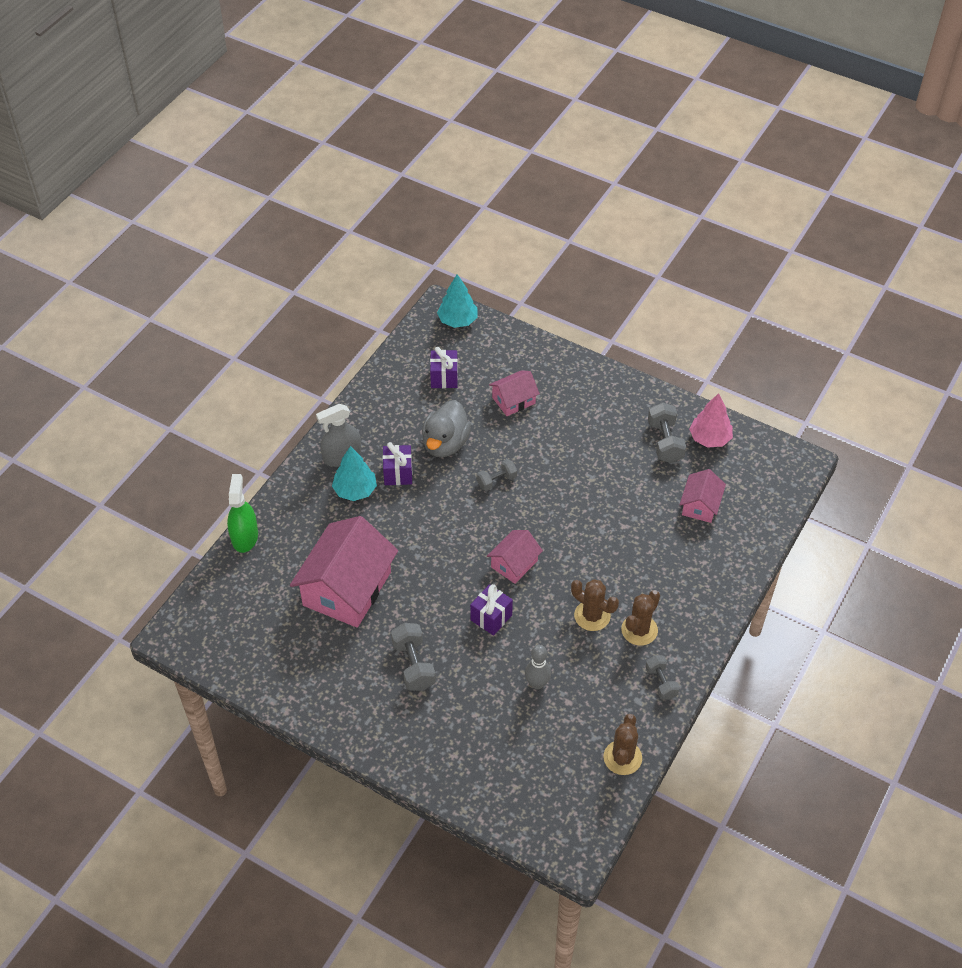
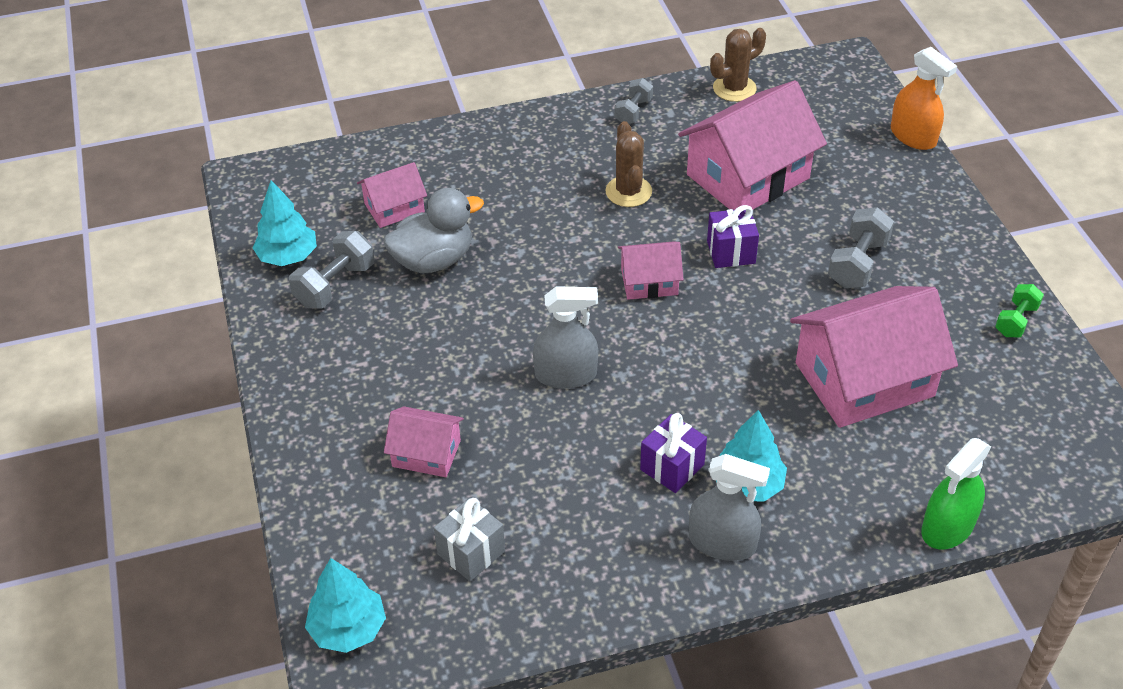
camera: 135 degrees left, 5 degrees down
(293, 691) = (1016, 321): none -> green dumbbell
(444, 378) = (471, 552): purple gift -> grey gift
(445, 444) = (573, 461): grey duck -> grey duck (434, 260)
(467, 806) = (913, 136): none -> orange spray bottle
(496, 481) = (566, 374): grey dumbbell -> grey spray bottle
(537, 683) = (748, 176): grey bowling pin -> pink house
(639, 630) = (599, 155): brown cactus -> none
(709, 438) = (288, 256): pink tree -> turquoise tree

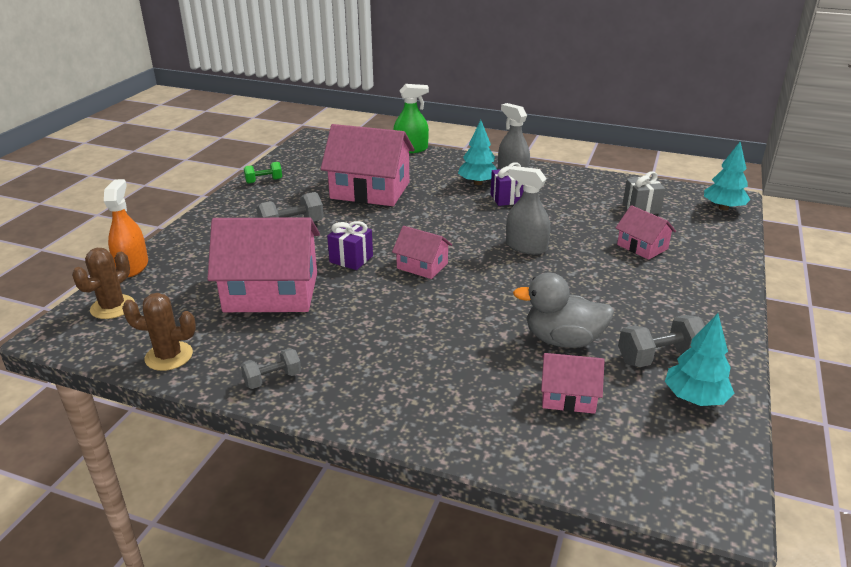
camera: 145 degrees left, 15 degrees down
(628, 192) = (364, 320): brown cactus -> brown cactus (112, 307)

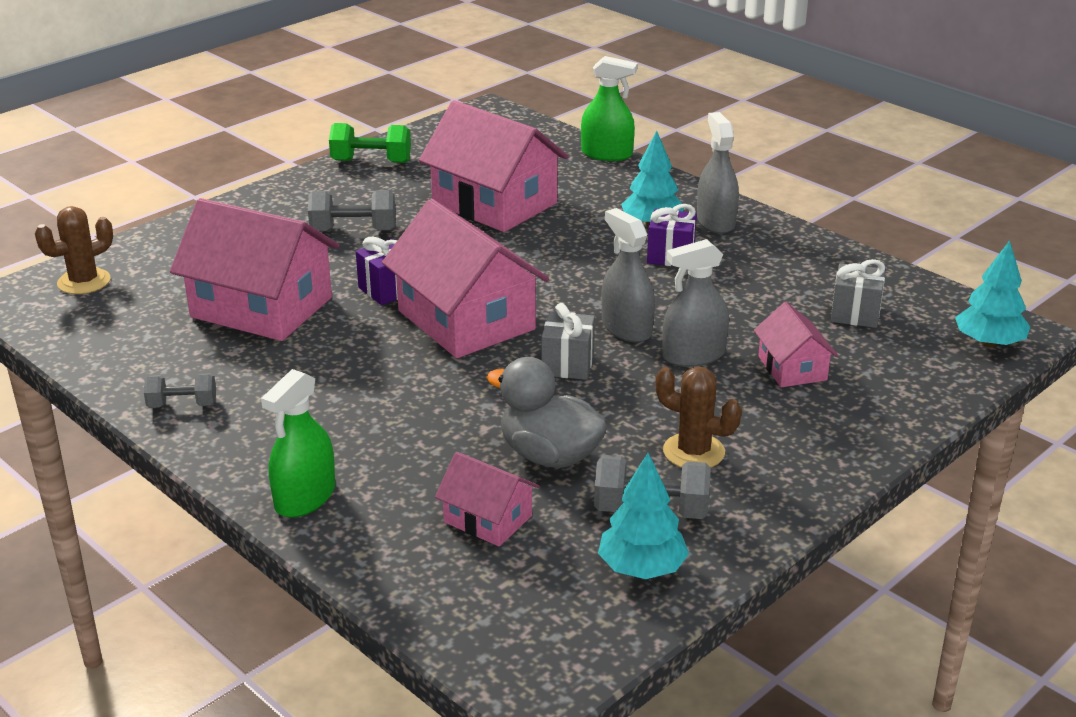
camera: 25 degrees right, 0 degrees up
(132, 266) = (138, 239): orange spray bottle -> none
(169, 356) = (99, 351): brown cactus -> brown cactus (693, 452)
(264, 181) = (371, 161): green dumbbell -> green dumbbell, size x1.53
(422, 266) = (466, 320): pink house -> pink house, size x1.97
(429, 422) = (305, 497): none -> green spray bottle
(514, 278) = (567, 364): none -> grey gift
(581, 253) = (693, 355): none -> grey spray bottle

